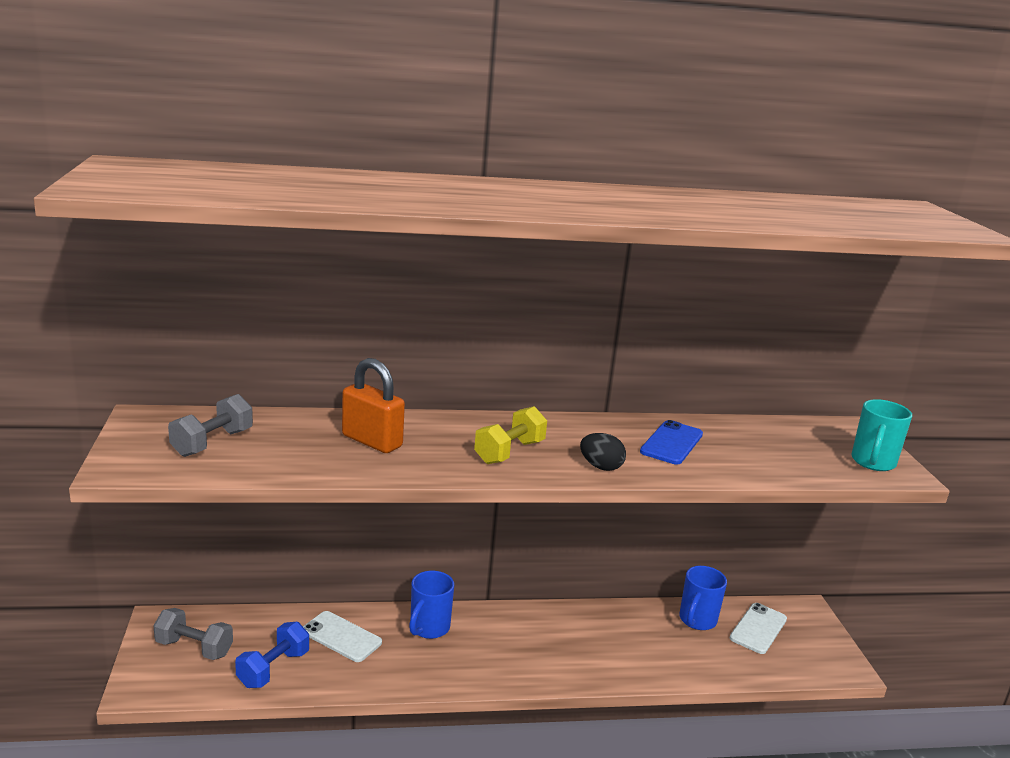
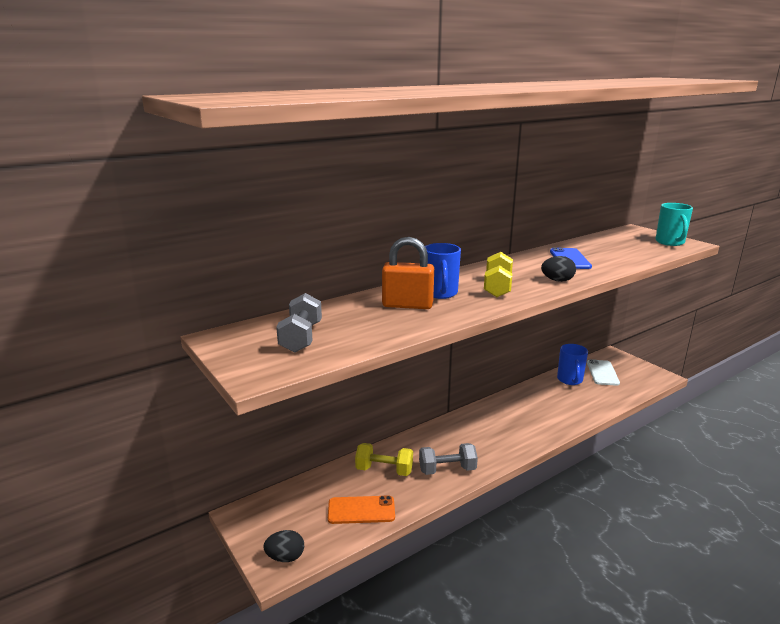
camera: 25 degrees left, 0 degrees up
(156, 682) = (285, 557): none -> black egg
(194, 648) = (289, 521): grey dumbbell -> grey dumbbell (447, 470)
(273, 669) = (361, 510): blue dumbbell -> orange phone
(341, 637) = (384, 470): white phone -> yellow dumbbell
(429, 628) = (433, 442): blue mug -> blue mug (440, 293)

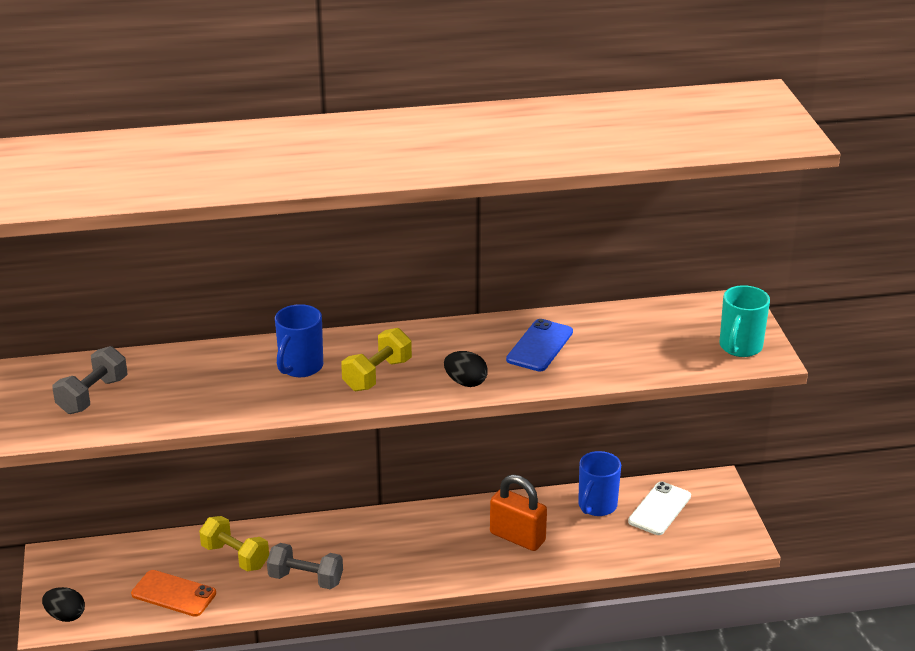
camera: 25 degrees right, 10 degrees up
(407, 305) = (243, 377): orange padlock -> orange padlock (517, 537)

